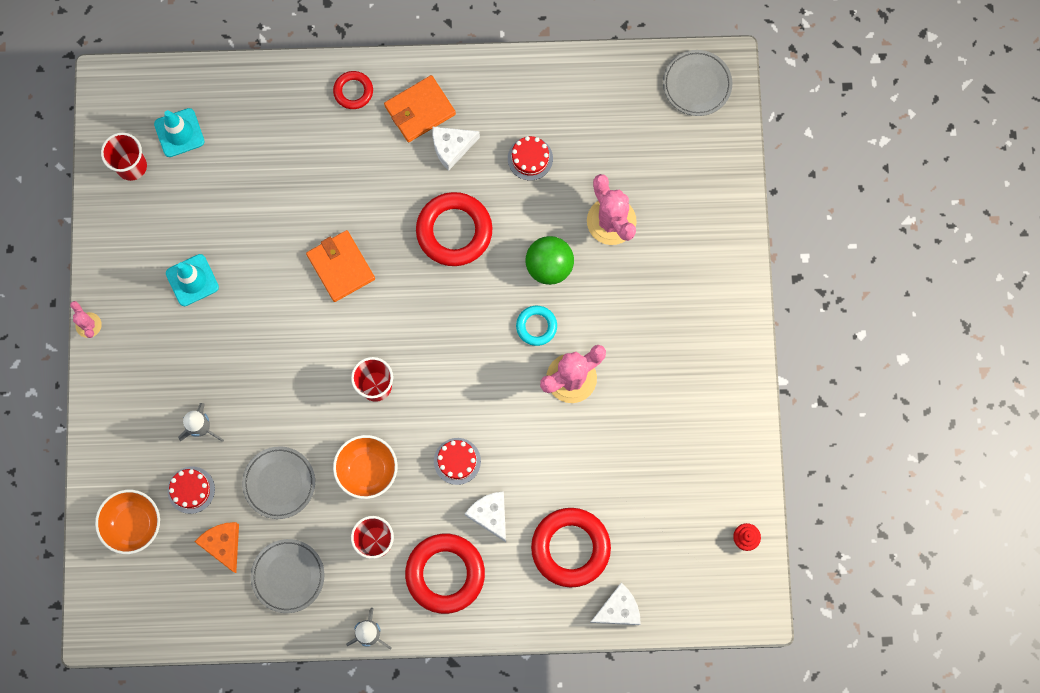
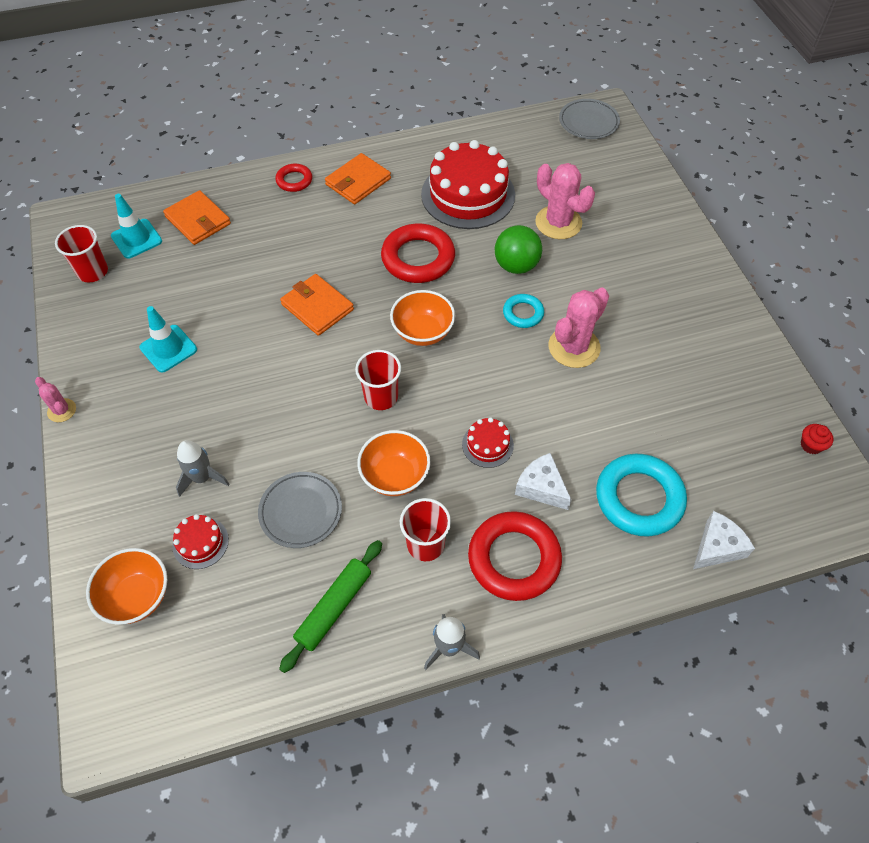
camera: 15 degrees left, 20 degrees down
(223, 544) = (249, 592): orange cheese -> none
(244, 123) = (198, 220): none -> orange wallet
(288, 576) = (334, 607): grey plate -> green rolling pin
(434, 323) = (423, 332): none -> orange bowl
(451, 147) = (395, 201): white cheese -> none
(530, 158) = (468, 194): red cake -> red cake, size x2.24
(570, 548) = (639, 498): red ring -> turquoise ring

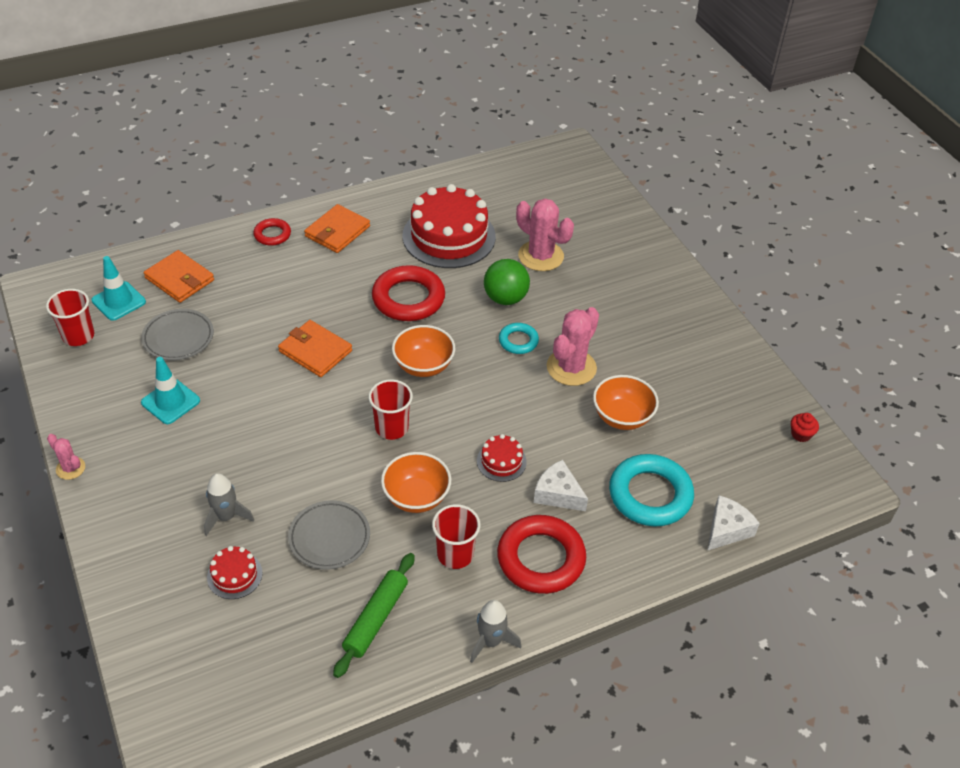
camera: 10 degrees left, 10 degrees down
(137, 596) = (179, 629): orange bowl -> orange bowl (622, 417)
(588, 122) = (557, 161): grey plate -> grey plate (178, 338)

